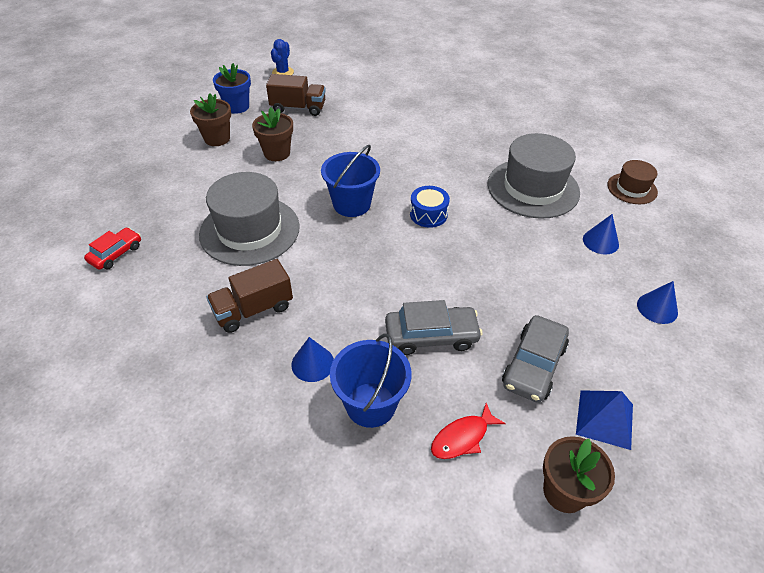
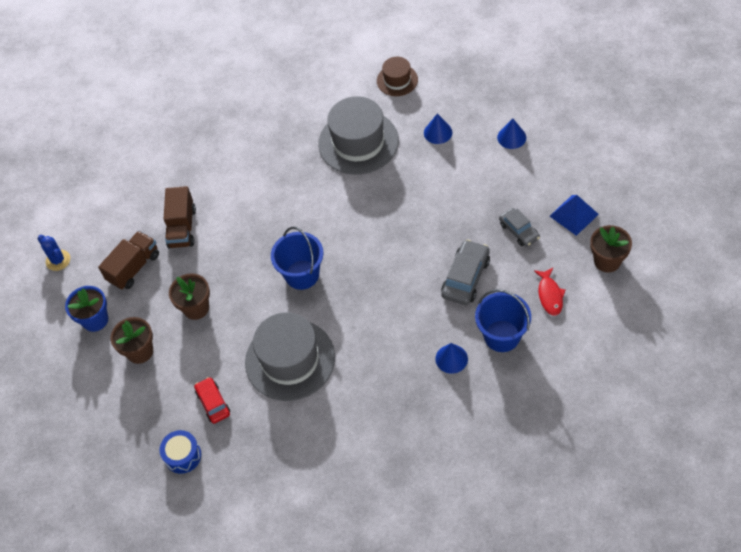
camera: 55 degrees left, 10 degrees up
(116, 253) = (260, 469): red car -> red car (213, 403)
(253, 309) = (381, 381): brown truck -> brown truck (182, 227)
(428, 214) = (346, 226): blue drum -> blue drum (183, 456)
(533, 365) = (519, 231): grey car -> grey car, size x0.66

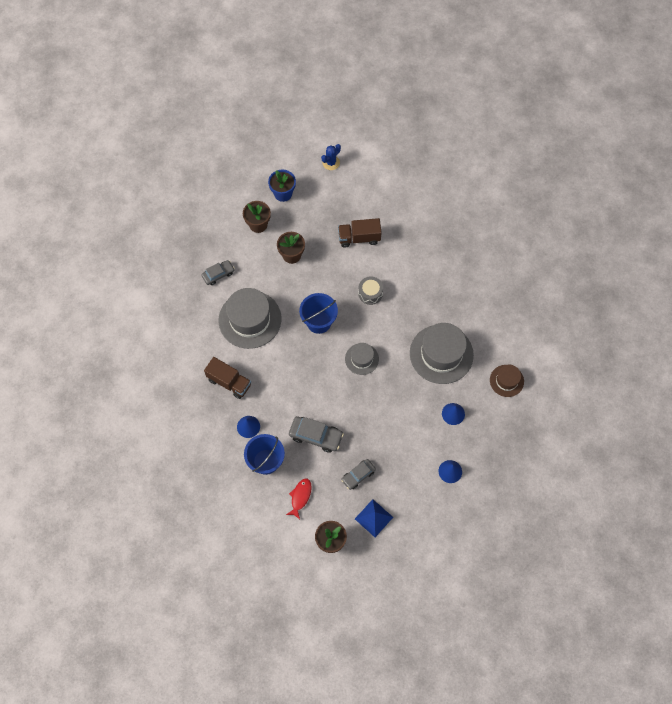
camera: 80 degrees right, 10 degrees up
(134, 267) = (325, 211): brown truck -> brown truck (229, 382)
(183, 456) = (181, 260): blue drum -> none
(213, 403) = (218, 274): red car -> grey car
(266, 216) = (370, 293): none -> grey drum
(359, 226) = (361, 359): none -> grey hat
(550, 295) = (300, 497): red fish -> red fish turned 120 degrees clockwise

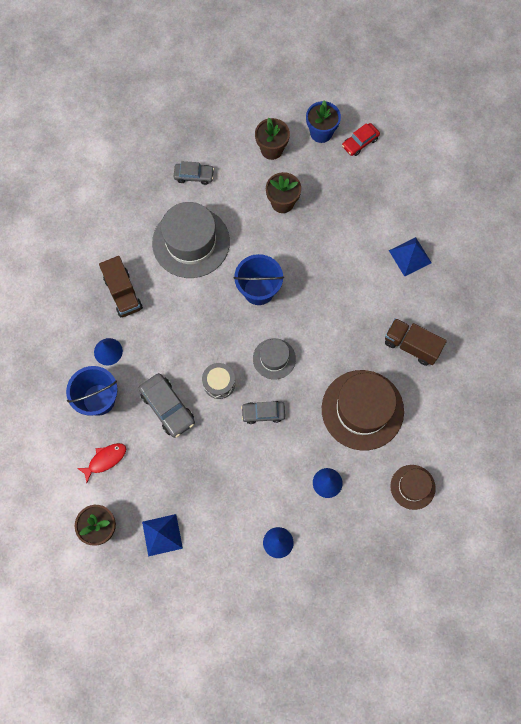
camera: 35 degrees right, 5 degrees up
(313, 184) = (360, 142): none -> red car
(331, 163) = (395, 131): blue cactus -> none
(358, 475) = (179, 479): grey car -> grey car (263, 413)
(359, 238) = (366, 228): brown truck -> brown truck (411, 346)
(370, 293) = (334, 295): grey drum -> grey drum (219, 383)
(400, 238) = (410, 256): none -> blue pyramid
(441, 354) = (362, 410): grey hat -> brown hat

